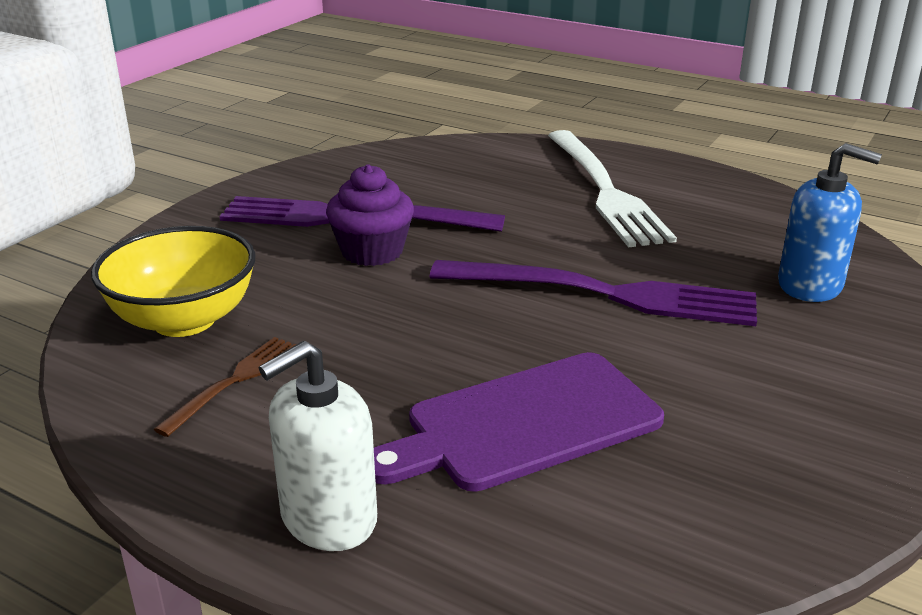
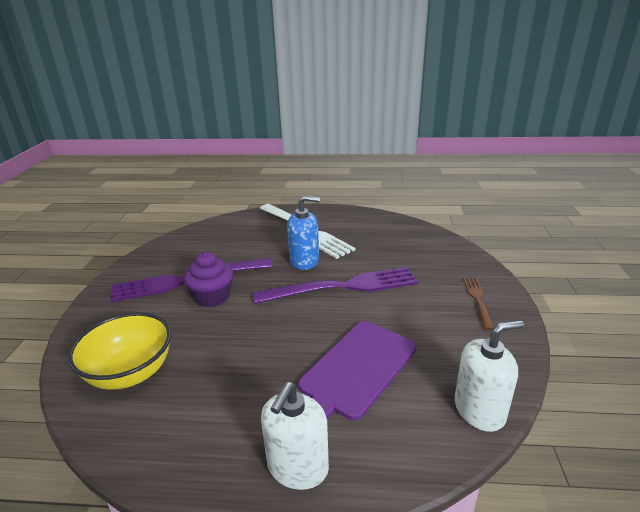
camera: 25 degrees left, 0 degrees up
(235, 381) = (187, 401): brown fork -> brown fork (477, 300)
(703, 554) = (479, 410): none -> white soap dispenser
(810, 285) = (424, 256): blue soap dispenser -> blue soap dispenser (304, 261)

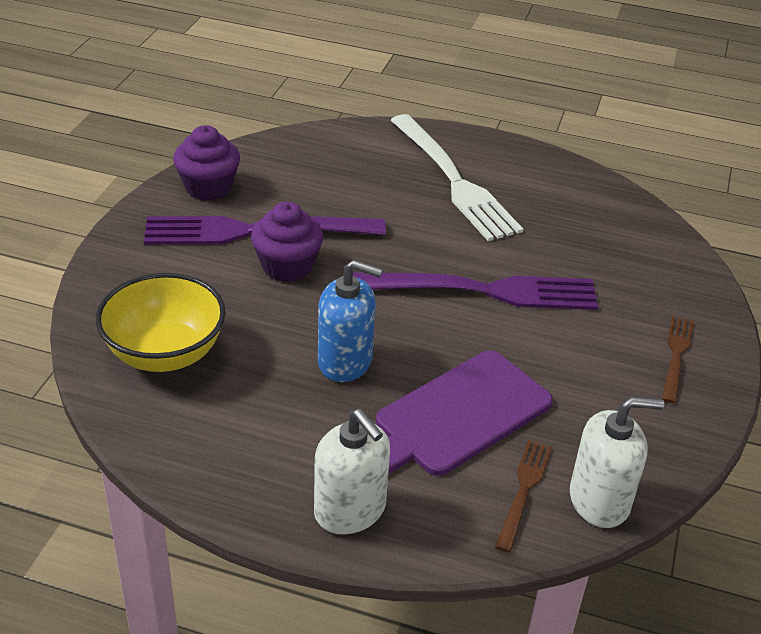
camera: 10 degrees right, 10 degrees up
(153, 261) = (208, 187): none -> purple cupcake
(297, 467) = (350, 510): white soap dispenser -> white soap dispenser turned 75 degrees counterclockwise
(304, 261) = (437, 235): blue soap dispenser -> blue soap dispenser (345, 361)
(423, 415) = (524, 489): none -> brown fork

